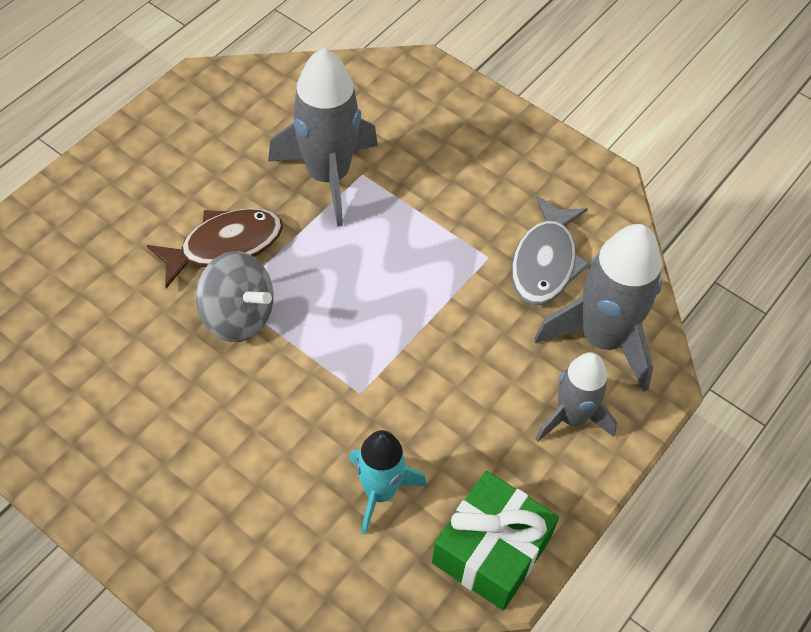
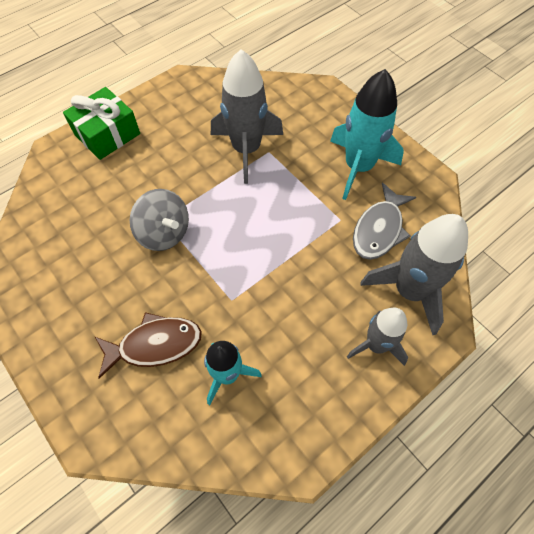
camera: 15 degrees right, 5 degrees up
(224, 246) = (168, 185): brown fish -> brown fish (155, 344)
(491, 550) = (297, 436): green gift -> green gift (107, 134)
(498, 178) = (358, 167): none -> turquoise rocket

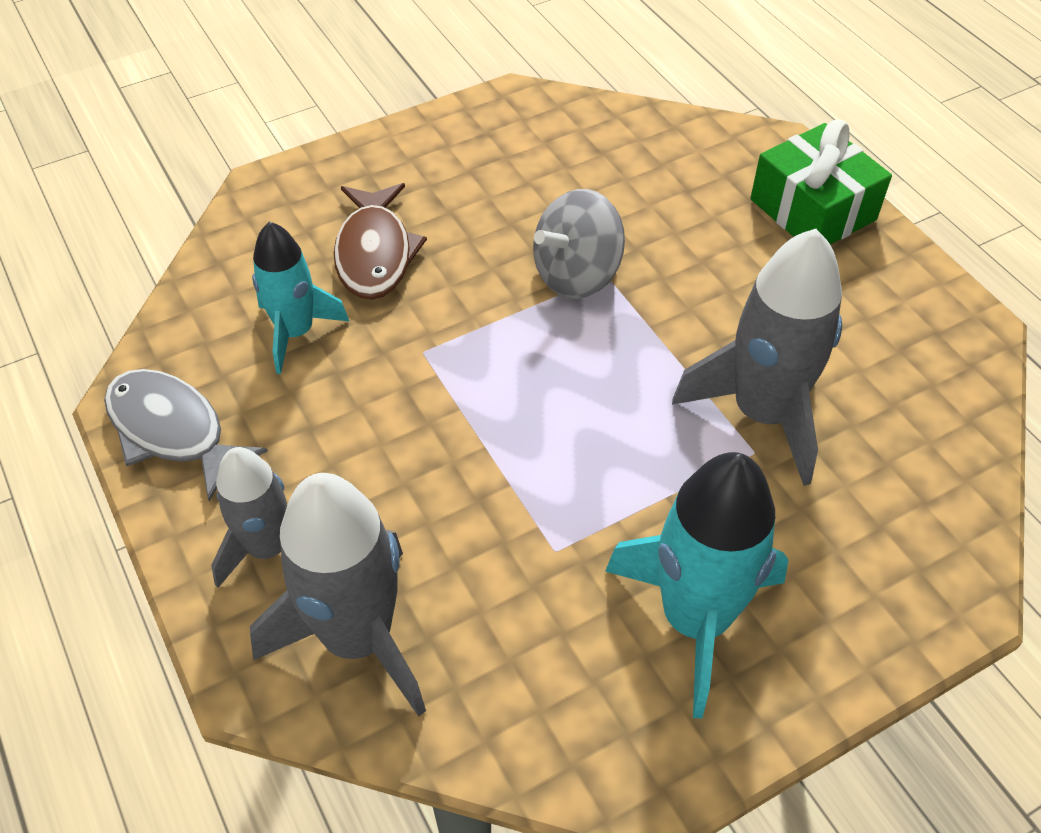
camera: 100 degrees right, 10 degrees down
(379, 229) = (516, 619): grey fish -> grey fish (172, 431)

